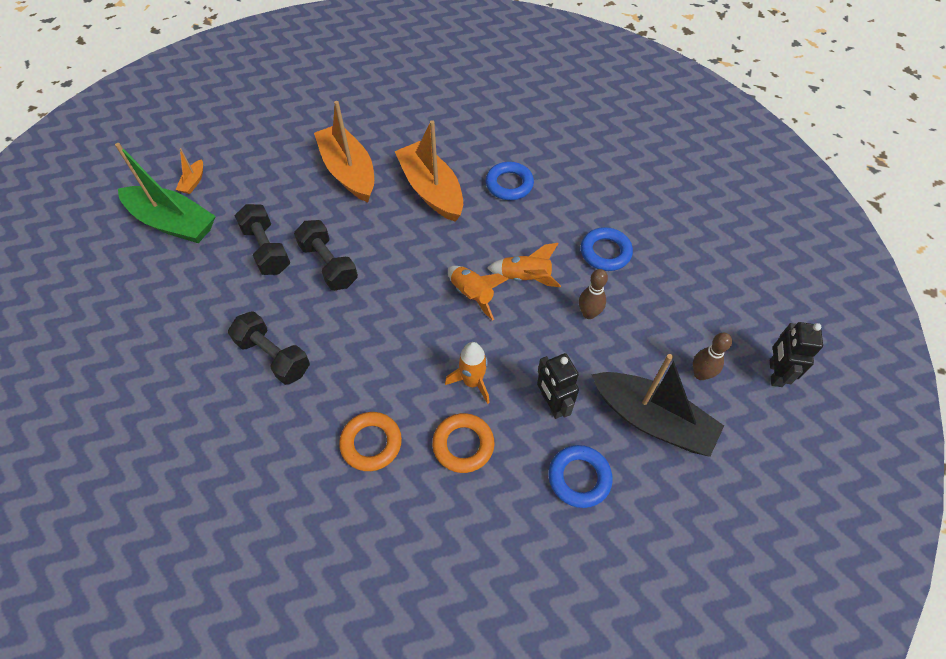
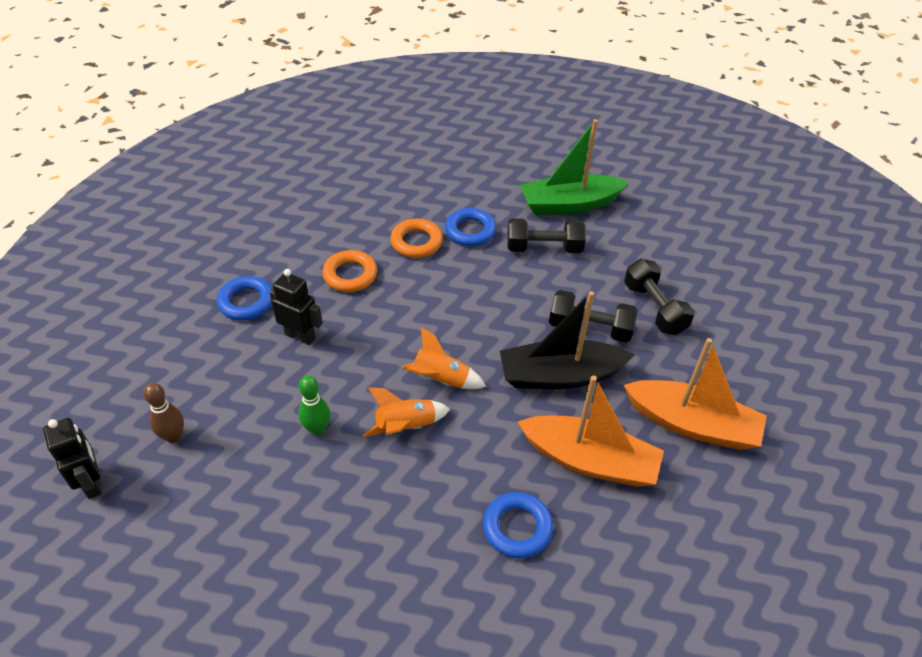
camera: 140 degrees right, 10 degrees down
(173, 223) = (753, 281): green boat -> green boat (569, 204)
(193, 182) = (798, 321): orange boat -> none
(267, 249) = (654, 308): black dumbbell -> black dumbbell turned 45 degrees clockwise
(472, 382) = (378, 315): orange rocket -> none
(588, 314) = (317, 429): brown bowling pin -> green bowling pin
(605, 252) = (342, 510): blue ring -> blue ring (470, 231)
(652, 419) = (205, 372): black boat -> black boat (560, 375)

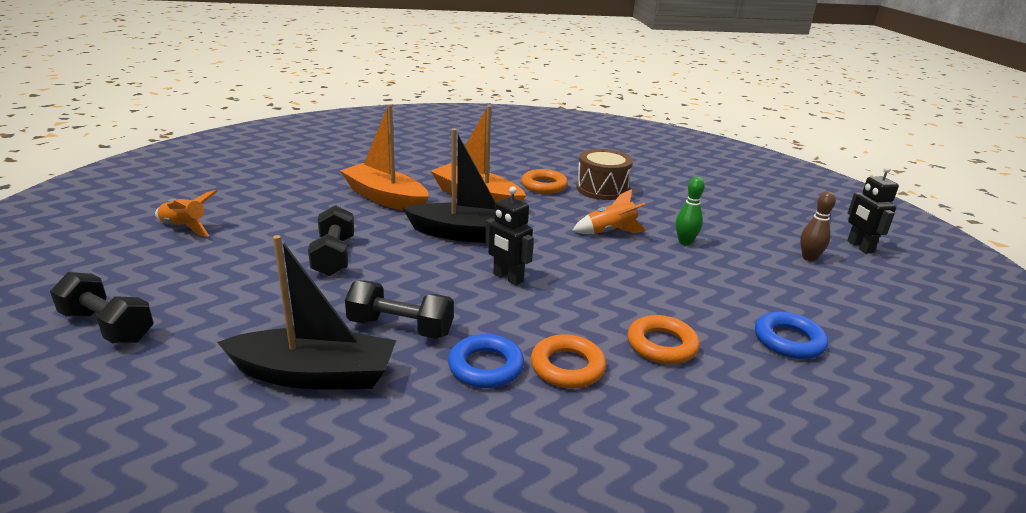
camera: 165 degrees left, 20 degrees down
(300, 336) = (713, 300): black robot -> black robot (508, 278)
(431, 546) = (602, 189): none -> brown drum
(441, 379) = (573, 249): orange rocket -> orange rocket (185, 227)
(517, 528) = (544, 186): blue ring -> orange ring
(569, 204) = (315, 375): green boat -> black boat
(590, 328) = (412, 255): black dumbbell -> black dumbbell (108, 326)

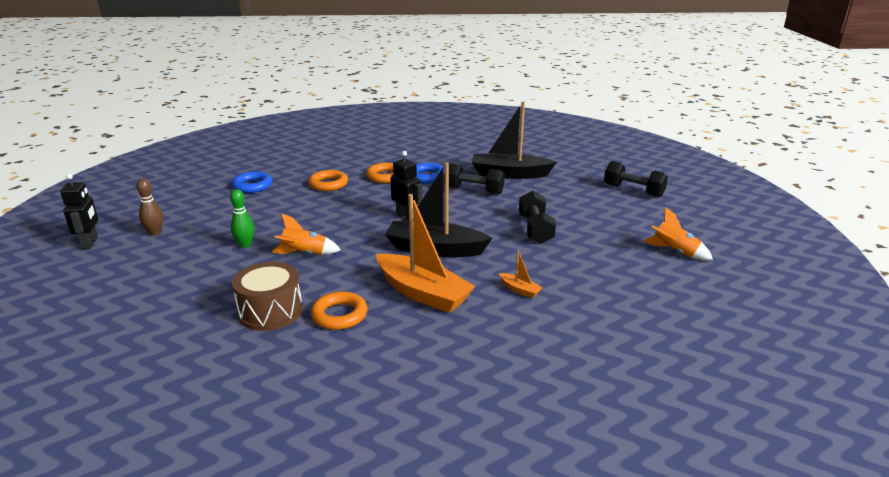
camera: 175 degrees left, 0 degrees up
(385, 198) = (519, 290): orange boat -> orange boat, size x0.42

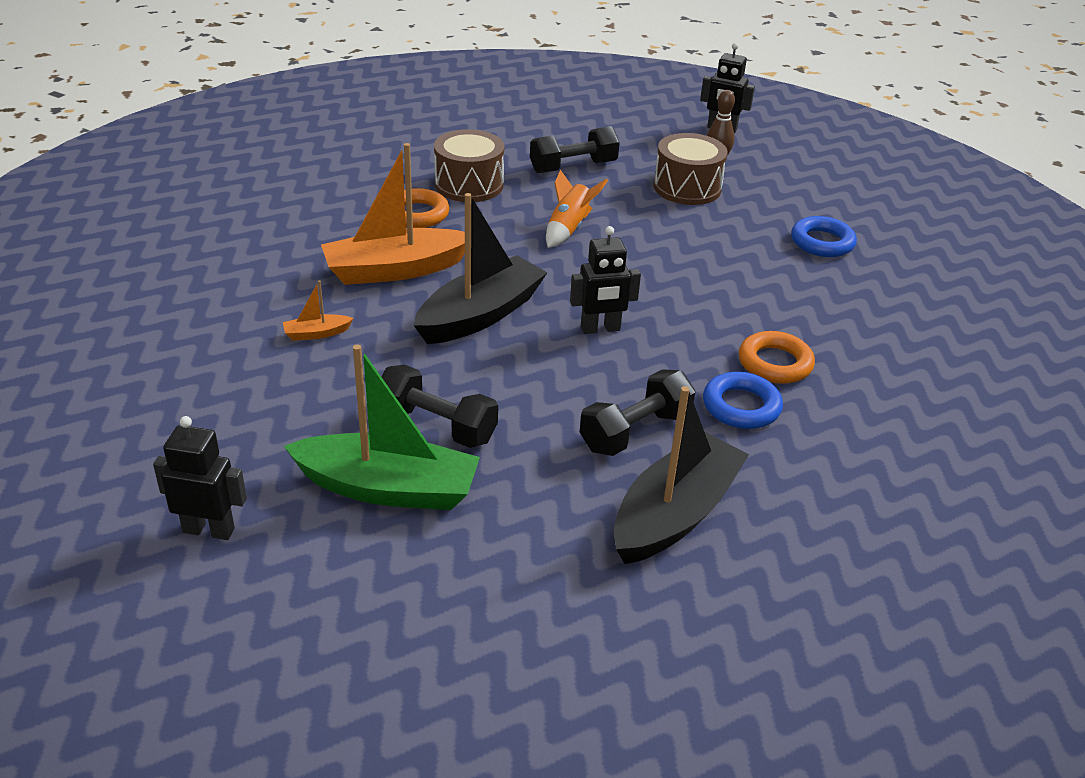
camera: 120 degrees right, 10 degrees up
(208, 233) = (687, 188): none -> brown drum
(245, 245) = (631, 201): green bowling pin -> none
(328, 184) = (781, 302): orange ring -> none
(587, 225) = (388, 488): none -> green boat
(633, 190) = (442, 653): black dumbbell -> black dumbbell (573, 167)
(674, 252) = (209, 530): orange rocket -> black robot

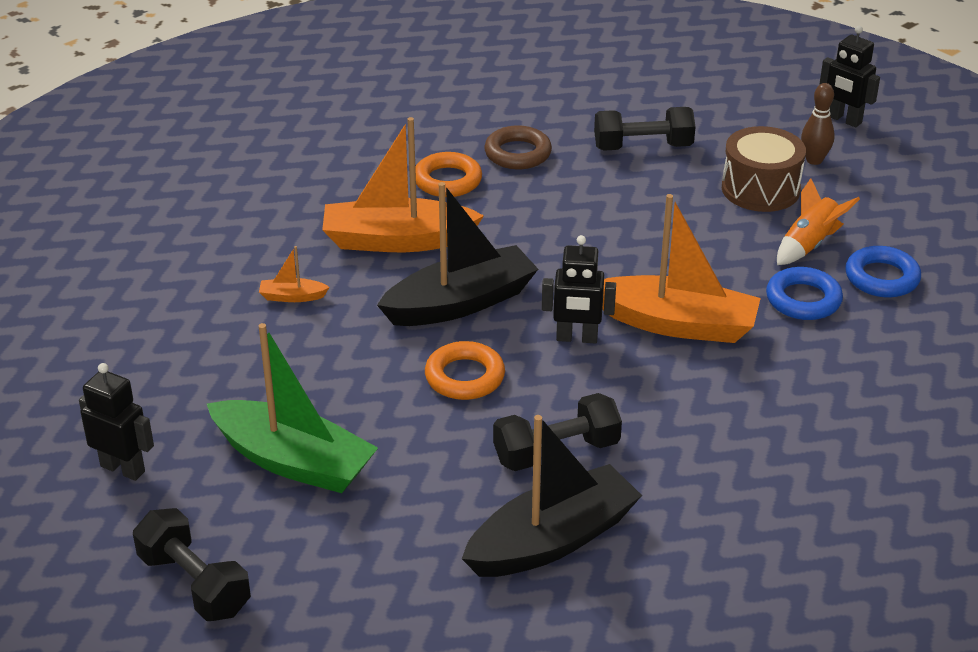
camera: 20 degrees right, 0 degrees up
(437, 425) = (365, 410): black dumbbell -> black dumbbell (194, 584)
(469, 185) = (518, 153): brown drum -> brown ring
(569, 228) = (601, 220): orange rocket -> orange rocket (809, 245)
(680, 303) = (677, 324): none -> orange boat
(741, 406) = (680, 446): blue ring -> blue ring (803, 300)
(775, 363) = (744, 407): orange ring -> orange ring (465, 377)

